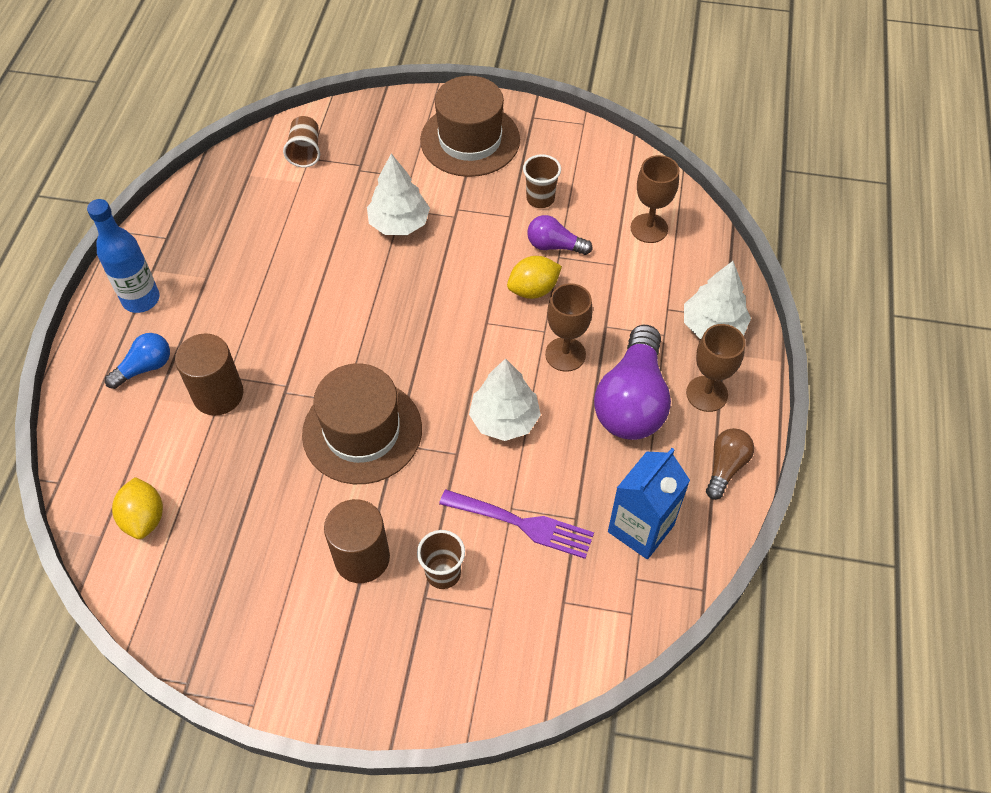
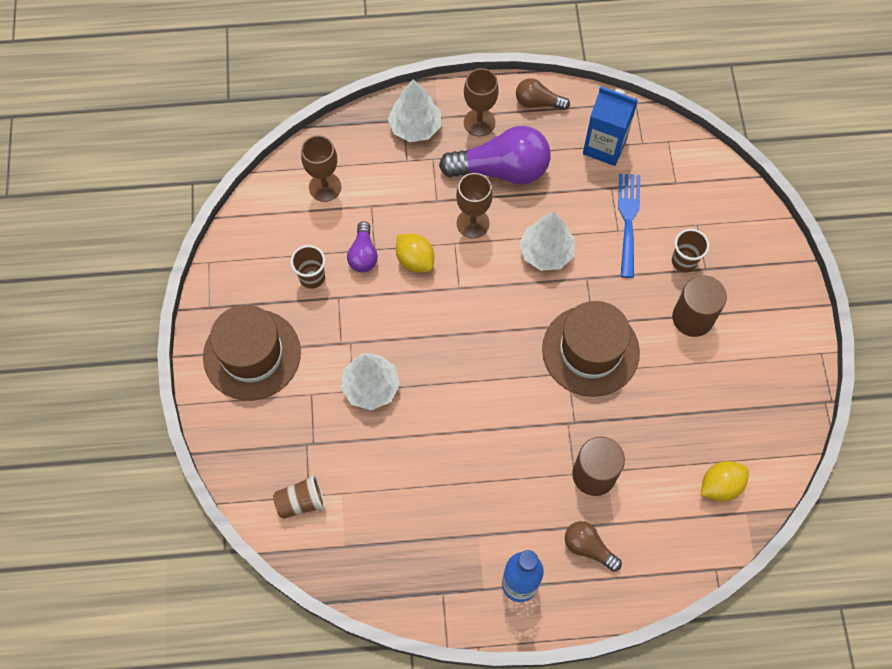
camera: 105 degrees left, 10 degrees up
(145, 368) = (588, 547): blue light bulb -> brown light bulb
(523, 524) = (628, 220): purple fork -> blue fork

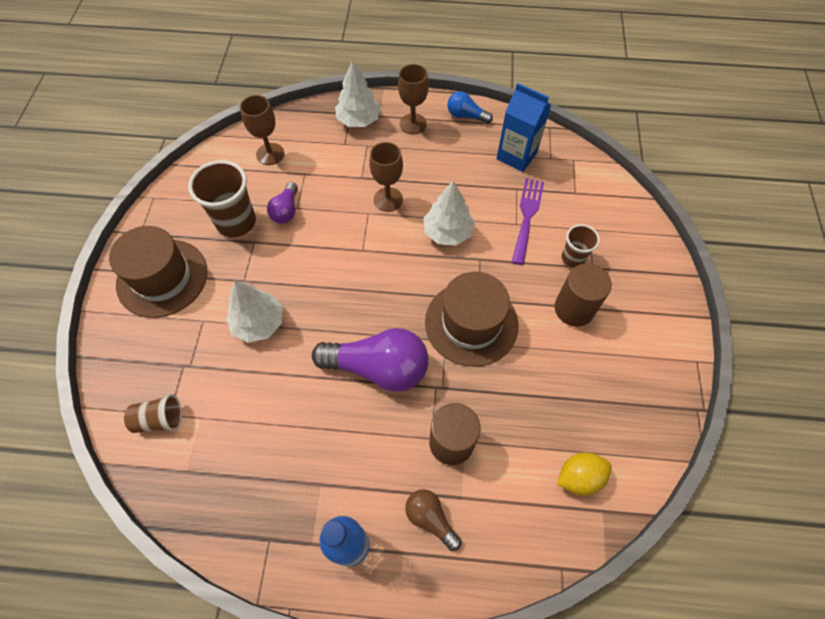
camera: 10 degrees right, 5 degrees down
(312, 277) = (236, 222): brown cup -> brown cup, size x1.73
(415, 260) = (330, 222): yellow lemon -> none
(501, 170) = (423, 161): purple light bulb -> purple light bulb (378, 368)
(538, 102) = (466, 116): brown light bulb -> blue light bulb
(628, 220) = (527, 216): blue fork -> purple fork

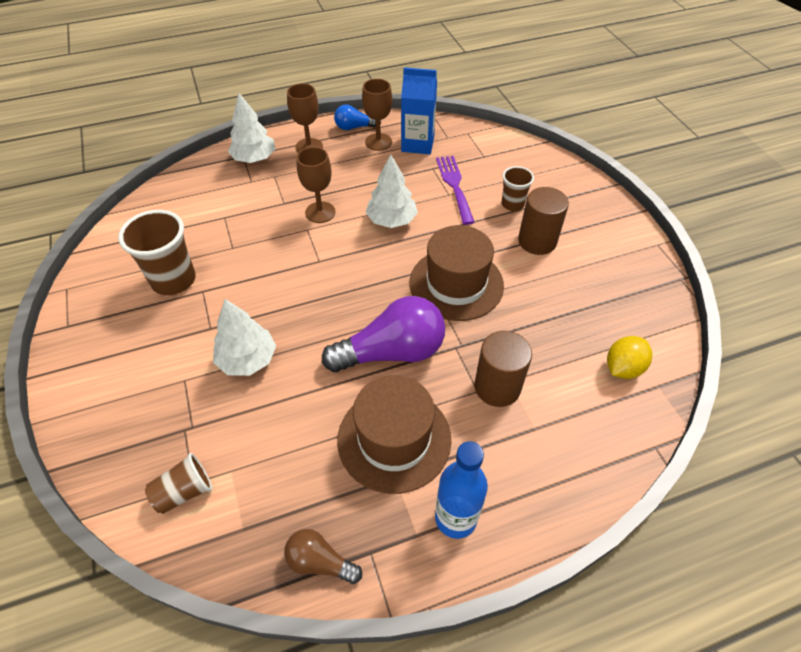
camera: 25 degrees left, 10 degrees down
(162, 278) = (115, 357): brown hat -> brown hat (394, 439)
(270, 154) = (178, 212): brown goblet -> brown goblet (378, 142)
(286, 210) = (222, 253): purple light bulb -> none
(430, 518) = (517, 459): brown light bulb -> brown light bulb (320, 562)

